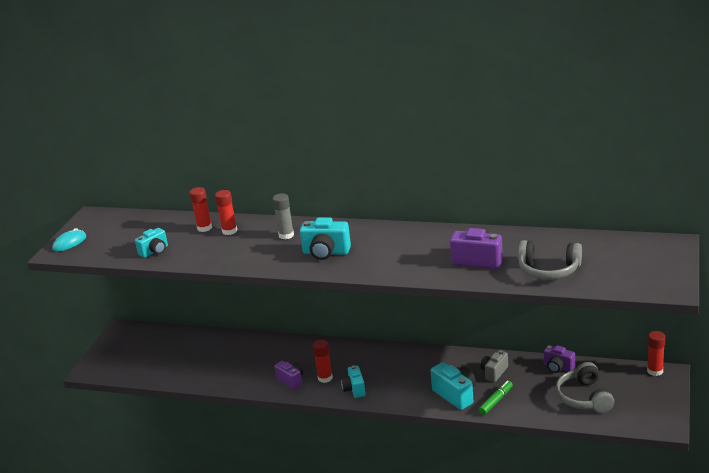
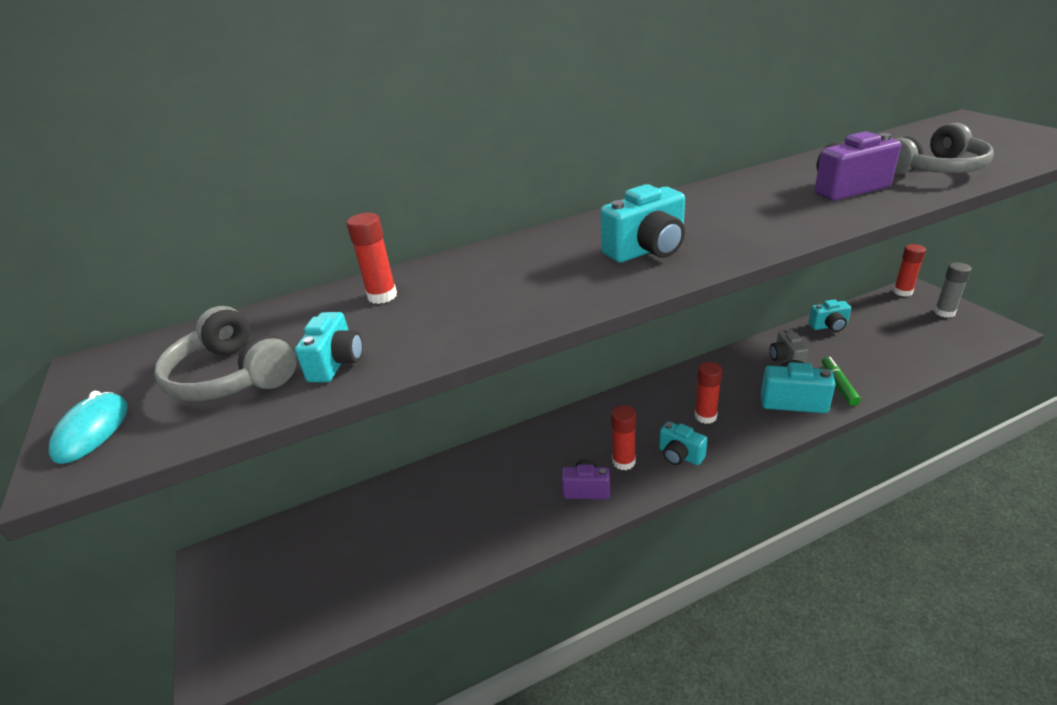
camera: 40 degrees left, 5 degrees up
(229, 231) = (437, 283): red glue stick -> red glue stick (705, 416)
(286, 235) = (543, 255): grey glue stick -> grey glue stick (944, 312)
(558, 367) = (829, 326): purple camera -> turquoise camera
(584, 397) = (899, 340): grey headphones -> grey headphones (232, 376)

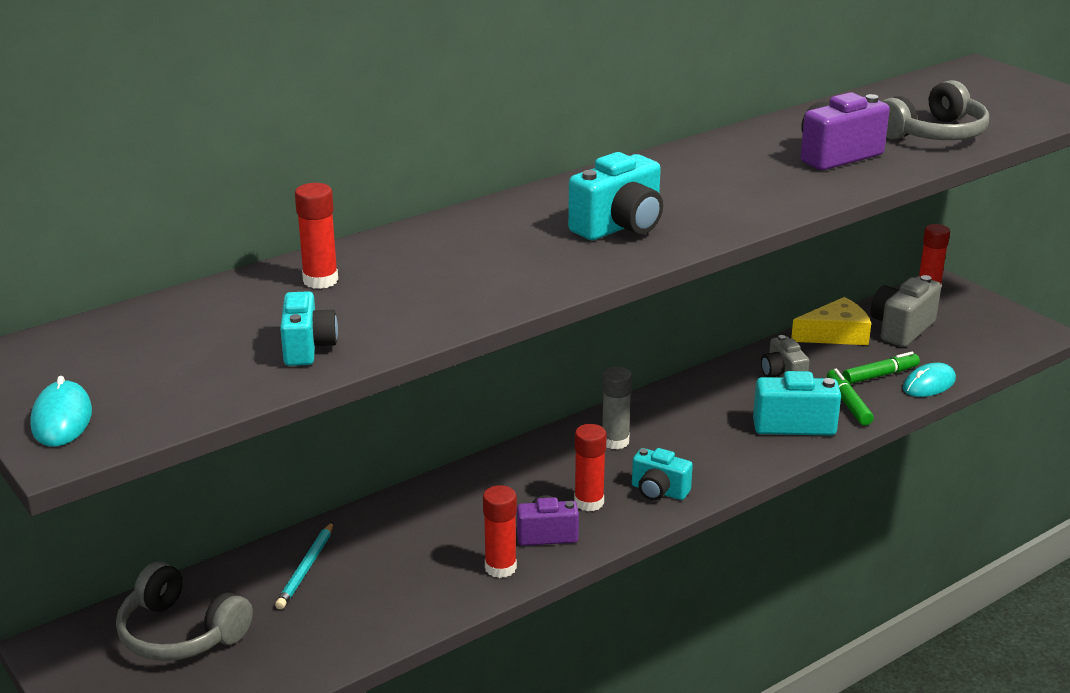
camera: 15 degrees left, 5 degrees down
(232, 376) = (189, 364): grey headphones -> grey headphones (180, 633)
(403, 504) = (306, 568): none -> turquoise pencil
(705, 416) = (686, 446): red glue stick -> red glue stick (500, 568)
(829, 326) = (835, 334): turquoise camera -> yellow cheese
(865, 361) = (880, 375): none -> green marker
(882, 323) = (901, 329): none -> grey camera
(906, 371) = (929, 384): none -> turquoise mouse
(944, 312) = (978, 313): grey glue stick -> grey glue stick (615, 441)

